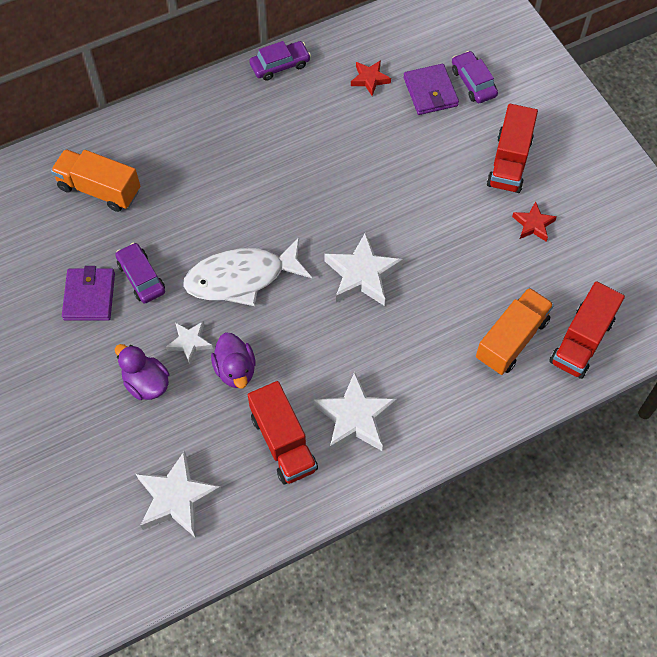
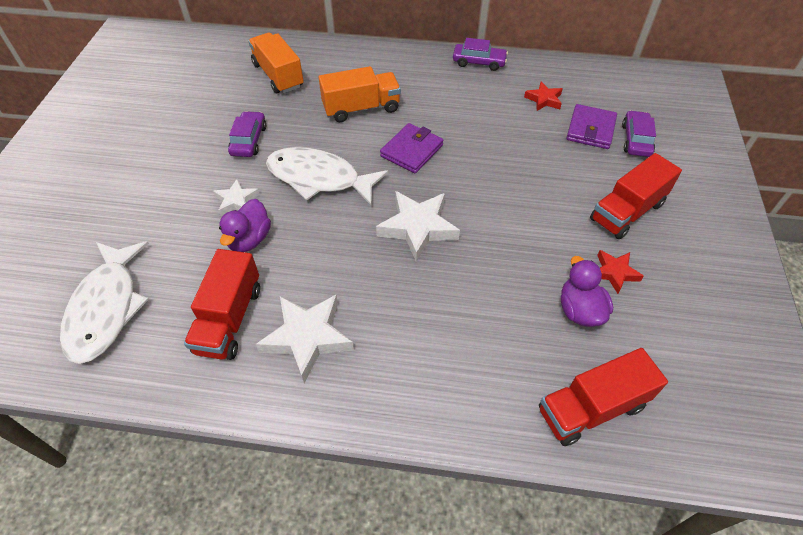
camera: 35 degrees right, 10 degrees down
(89, 296) = (202, 133): purple wallet -> purple wallet (412, 151)
(146, 383) = (177, 210): purple duck -> purple duck (579, 310)
(177, 498) = (106, 308): white star -> white fish
(511, 339) = (515, 361): orange truck -> orange truck (361, 108)

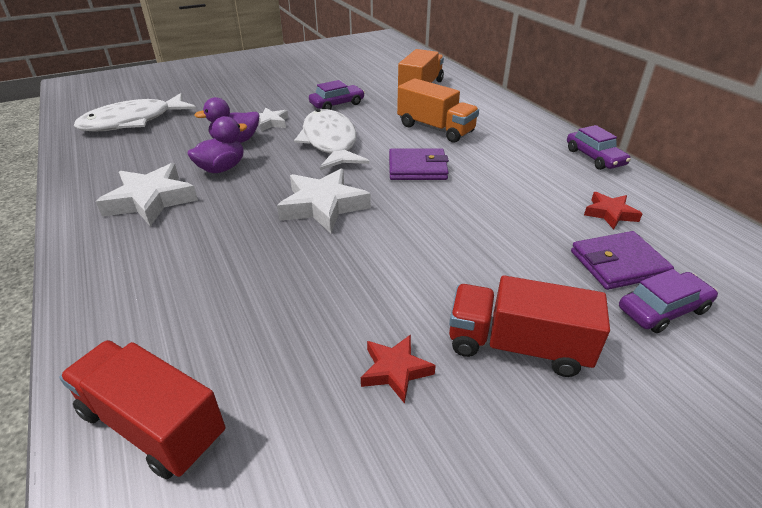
camera: 55 degrees right, 15 degrees down
(229, 319) = (150, 163): red truck -> none
(579, 310) = (305, 358): purple duck -> purple duck (222, 168)

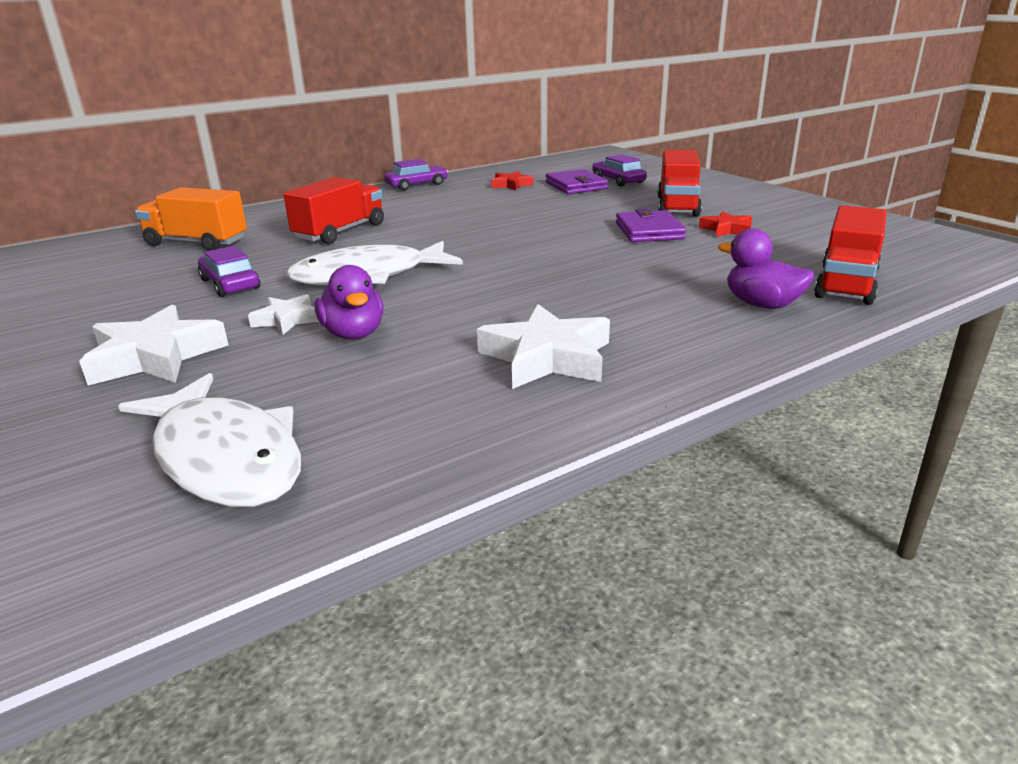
camera: 95 degrees left, 10 degrees down
(222, 168) = (447, 328): purple duck -> purple duck (762, 304)
(323, 206) = (529, 265): white star -> white star (155, 356)
(417, 168) = (440, 235): purple wallet -> purple wallet (649, 231)
(435, 129) = (340, 232): orange truck -> red truck

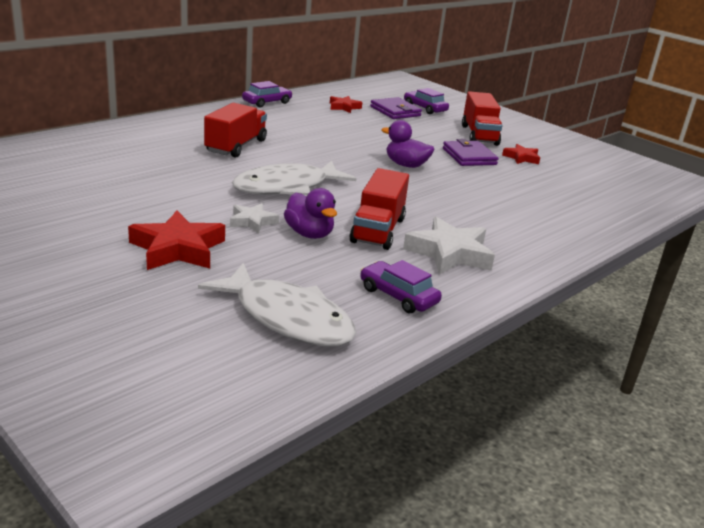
camera: 15 degrees left, 0 degrees up
(155, 356) = (177, 249): white star -> red star
(197, 243) = (123, 151): orange truck -> none
(230, 284) = (184, 190): purple car -> purple car (398, 296)
(762, 304) = (566, 218): purple duck -> purple duck (406, 165)
(846, 284) = (611, 204): red truck -> red truck (378, 230)

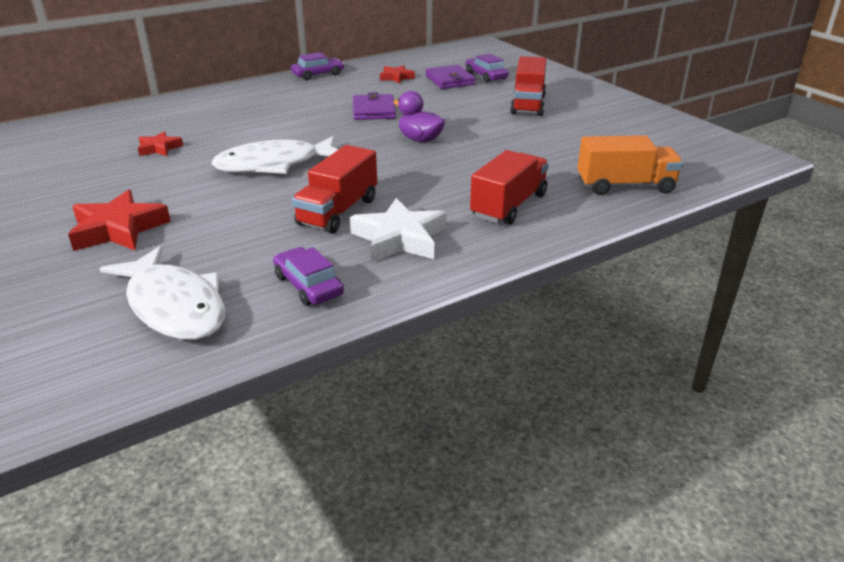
camera: 15 degrees right, 5 degrees up
(236, 146) = (253, 121): red truck -> red truck (509, 206)
(252, 222) = (212, 201): white star -> none
(309, 234) = (262, 215): purple duck -> none
(469, 157) = (499, 129): purple wallet -> purple wallet (374, 110)
(521, 158) = (560, 129): red star -> red star (159, 148)
(605, 206) = (625, 186): none -> orange truck

